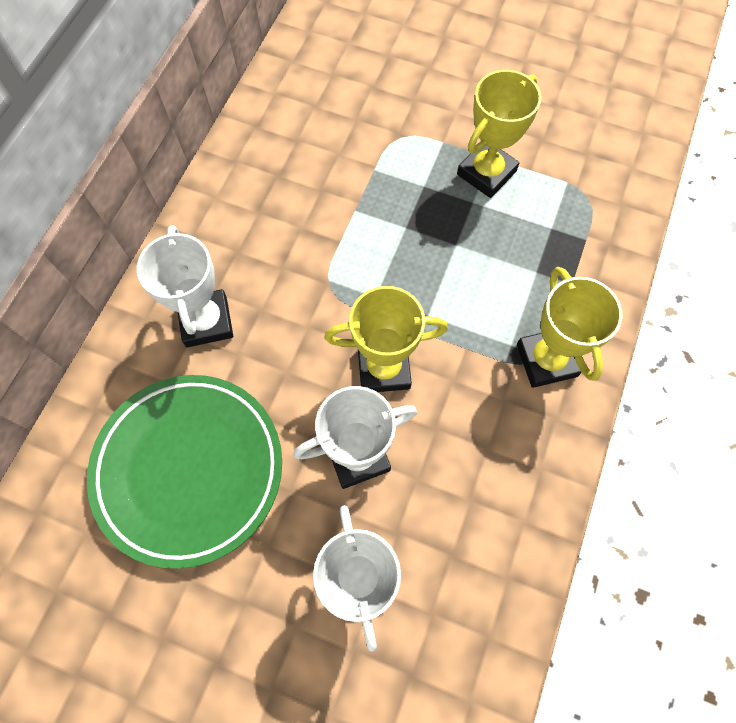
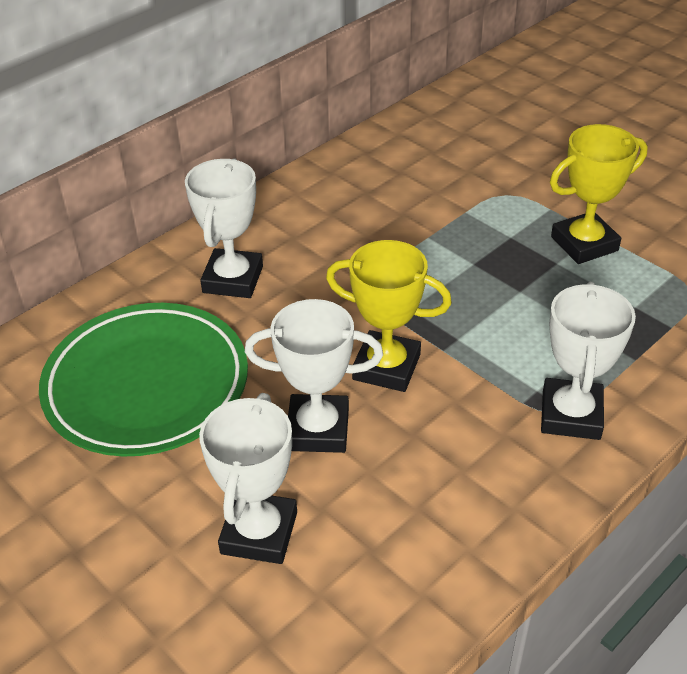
camera: 25 degrees right, 25 degrees down
(546, 360) = (571, 415): yellow trophy -> white trophy

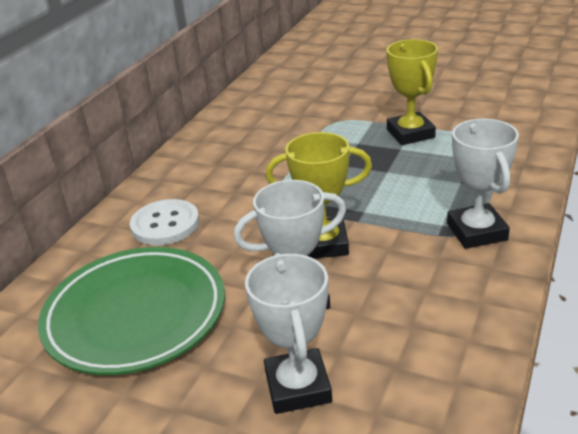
camera: 20 degrees left, 10 degrees down
(233, 279) = (165, 224): white trophy -> white button
(584, 244) = (410, 133): yellow trophy -> yellow trophy turned 60 degrees counterclockwise

